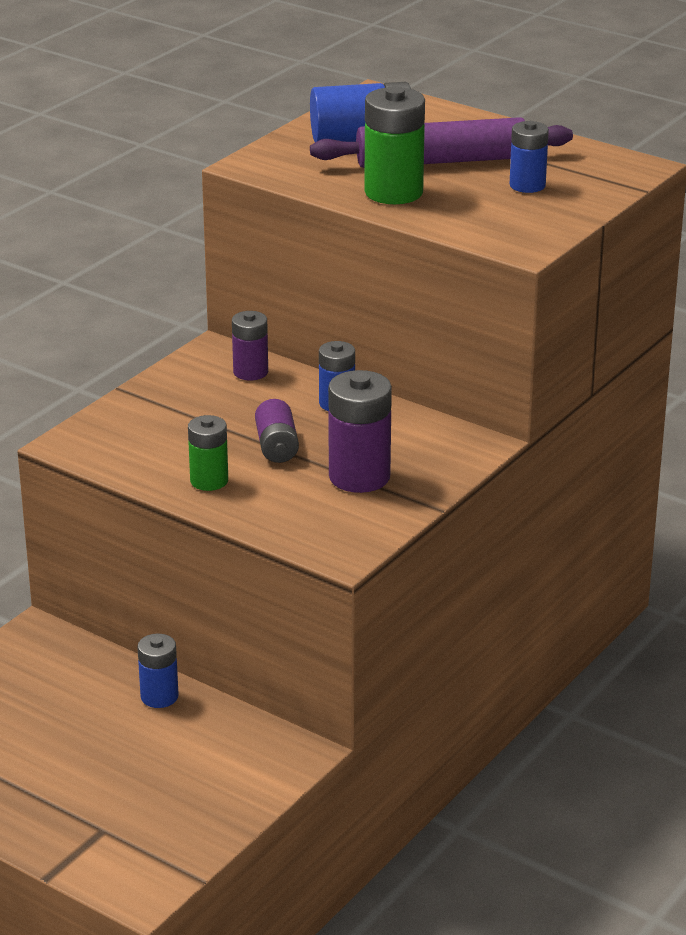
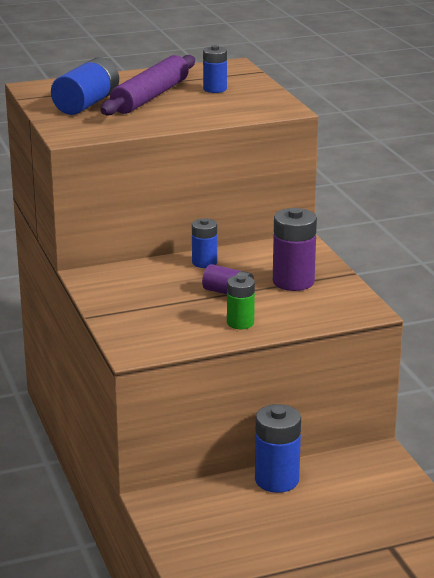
camera: 55 degrees left, 5 degrees down
(159, 697) = (277, 480): blue battery -> blue battery, size x1.62
(250, 372) = (131, 274): purple battery -> none
(393, 192) = (170, 116): green battery -> none

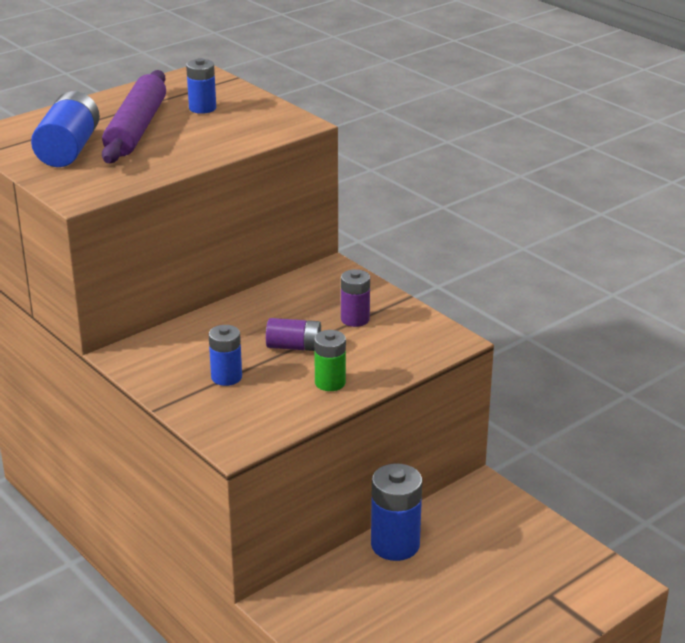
camera: 20 degrees left, 5 degrees up
(204, 263) = (245, 313): blue battery -> blue battery (226, 377)
(293, 282) = (355, 319): purple battery -> purple battery, size x0.62

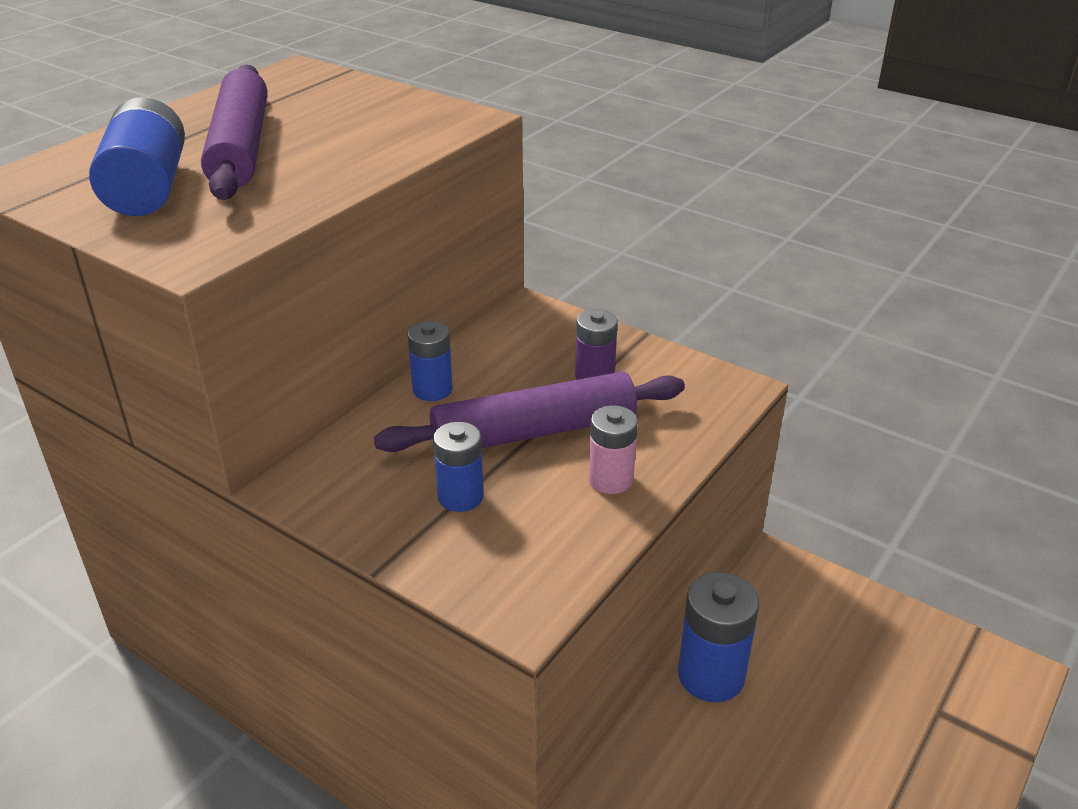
camera: 15 degrees left, 5 degrees up
(202, 108) = (324, 111): blue battery -> blue battery (432, 389)
(294, 347) = (534, 431): purple battery -> purple rolling pin
(330, 383) = (610, 479): green battery -> pink battery

